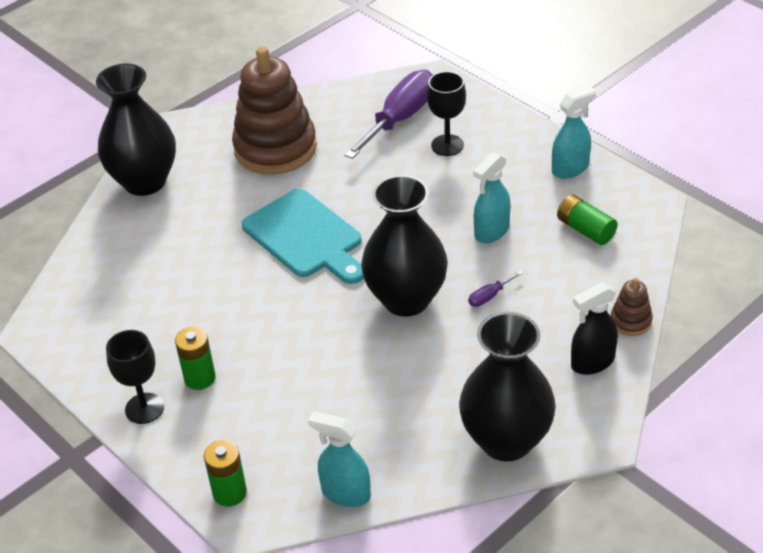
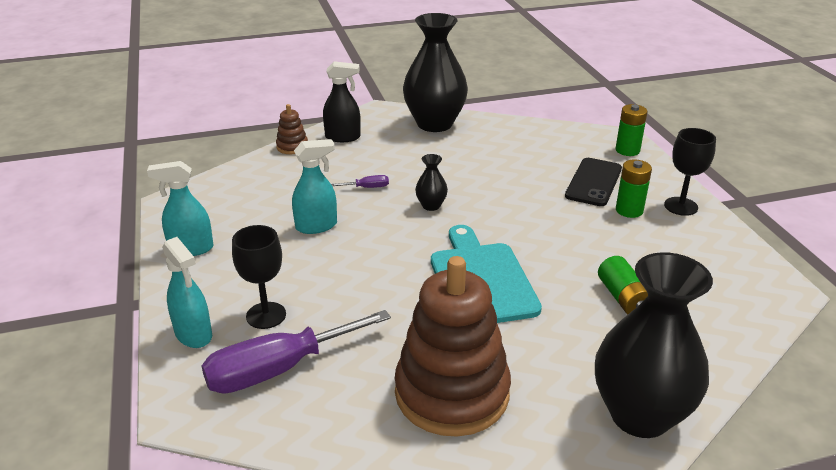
camera: 155 degrees left, 10 degrees down
(252, 408) = (594, 182): none -> black phone
(345, 493) = (551, 131): turquoise spray bottle -> turquoise spray bottle (194, 334)
(406, 299) = (431, 206): black vase -> black vase, size x0.42
(585, 230) = (245, 202): green battery -> green battery (623, 298)

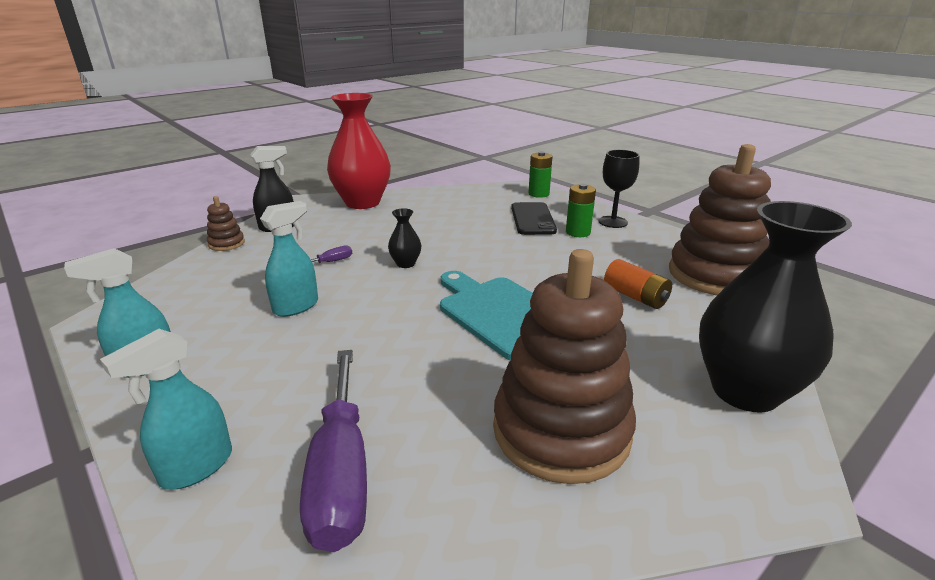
camera: 25 degrees left, 5 degrees down
(194, 334) = (196, 467): turquoise spray bottle -> turquoise spray bottle turned 105 degrees clockwise
(266, 315) = (287, 413): black goblet -> none
(279, 369) = (341, 473): purple screwdriver -> purple screwdriver turned 45 degrees counterclockwise
(434, 124) = (362, 203): black vase -> red vase
(623, 298) = (635, 296): green battery -> orange battery
(734, 298) = (715, 275): none -> brown stacking toy

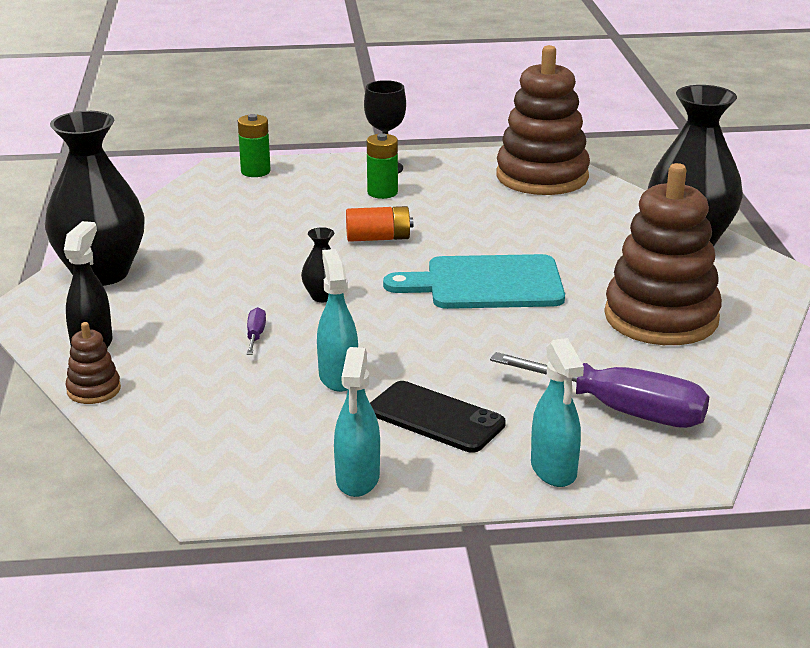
camera: 55 degrees left, 0 degrees up
(362, 203) = (101, 273): red vase -> black vase
(533, 219) = (317, 200): black phone -> black phone (435, 417)
(635, 296) = (532, 221): orange battery -> orange battery (378, 238)

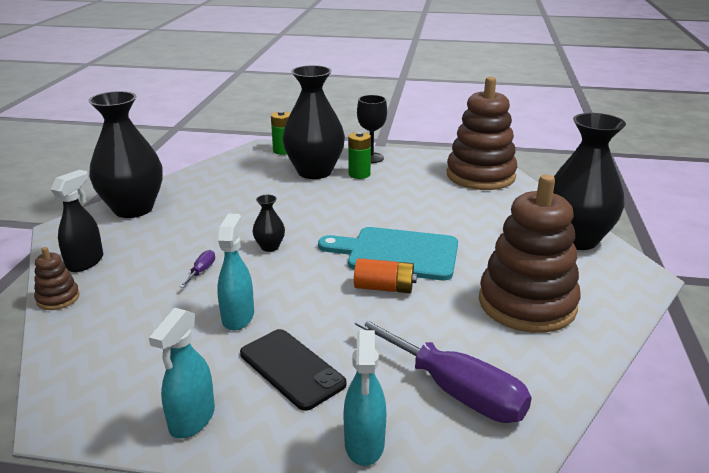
camera: 15 degrees right, 0 degrees up
(319, 196) = (314, 172): none -> black vase
(378, 238) = (337, 207): orange battery -> orange battery (384, 288)

